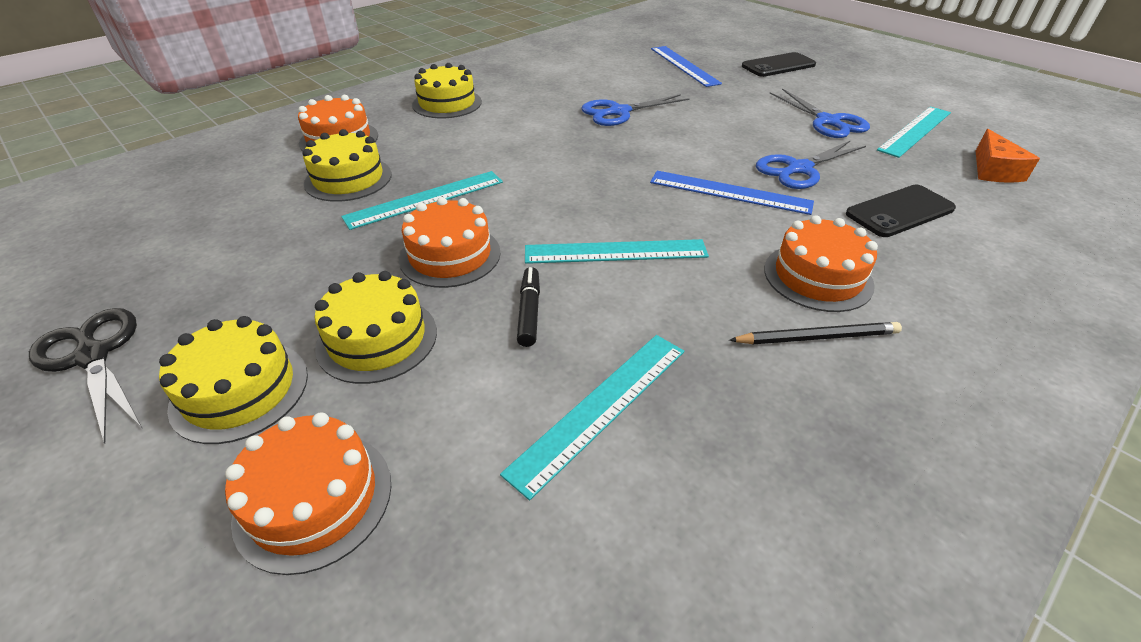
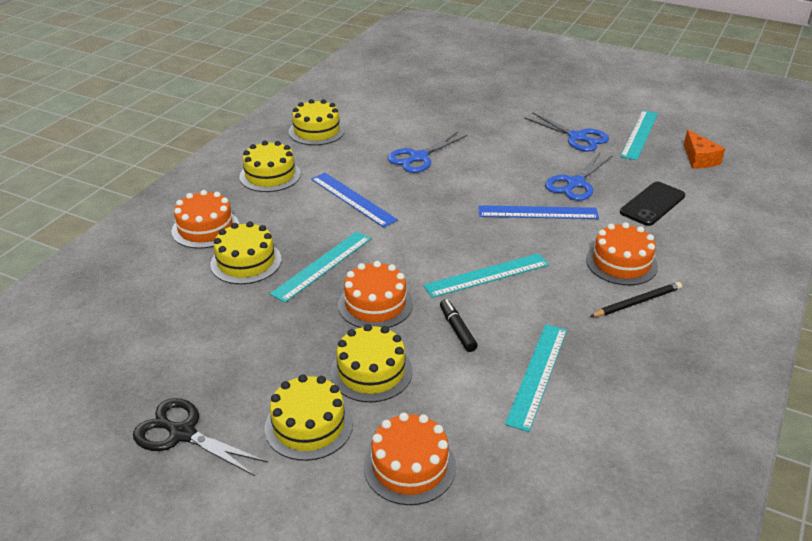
camera: 20 degrees left, 5 degrees down
(527, 73) = (316, 131): none -> yellow cake
(684, 65) = (443, 100): blue ruler -> blue ruler (353, 199)
(778, 65) = (517, 88): black phone -> none

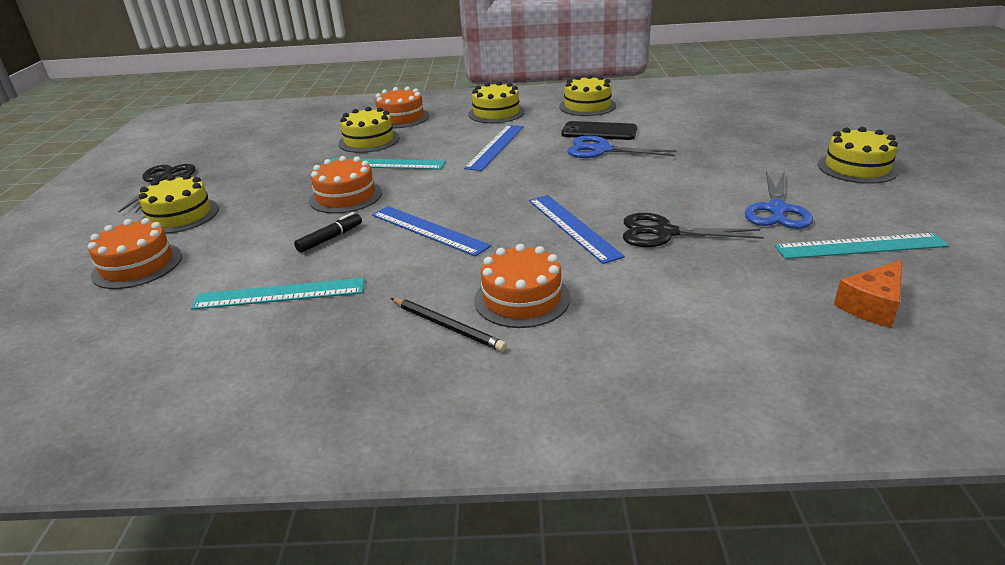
camera: 65 degrees right, 5 degrees down
(371, 371) = (253, 219): yellow cake -> yellow cake (857, 168)
(487, 275) = (428, 230): turquoise ruler -> blue ruler
(575, 183) = (664, 233): blue scissors -> black scissors
(652, 204) = (686, 292): black phone -> black phone (599, 132)

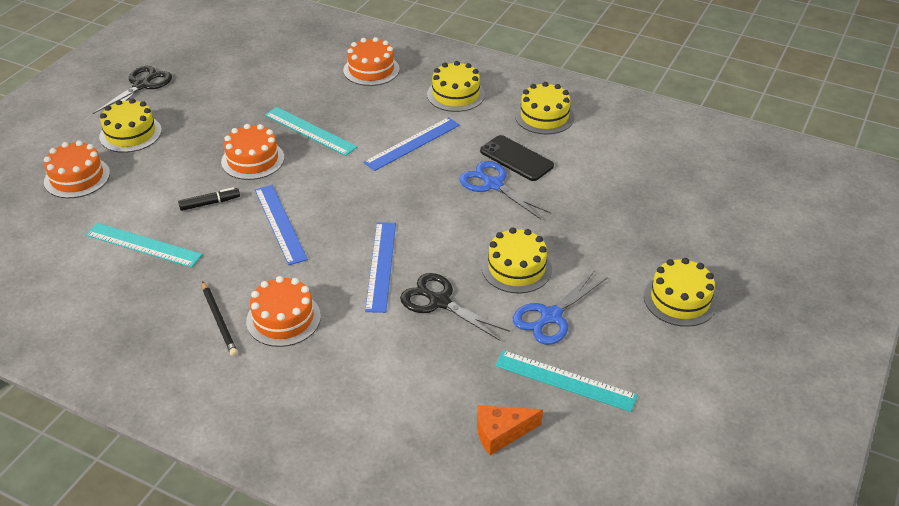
camera: 25 degrees right, 10 degrees up
(369, 141) = (321, 93): yellow cake -> yellow cake (516, 268)

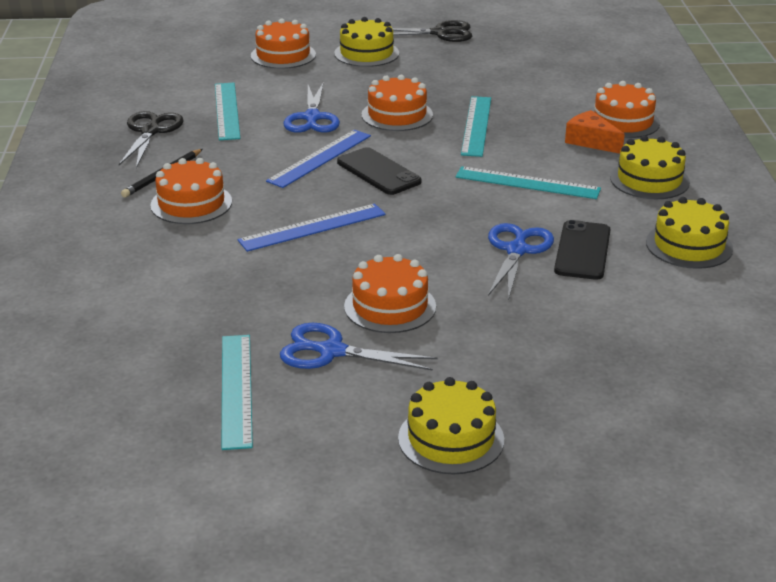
camera: 60 degrees right, 10 degrees down
(210, 203) = (312, 118): black marker -> blue scissors
(331, 203) = (378, 172): none -> black phone
(412, 143) = (527, 183): blue ruler -> turquoise ruler
(439, 302) = (290, 276): black scissors -> black scissors (150, 131)
(501, 433) = (127, 370): orange cheese -> orange cheese (591, 141)
(516, 268) = (390, 306): yellow cake -> orange cake

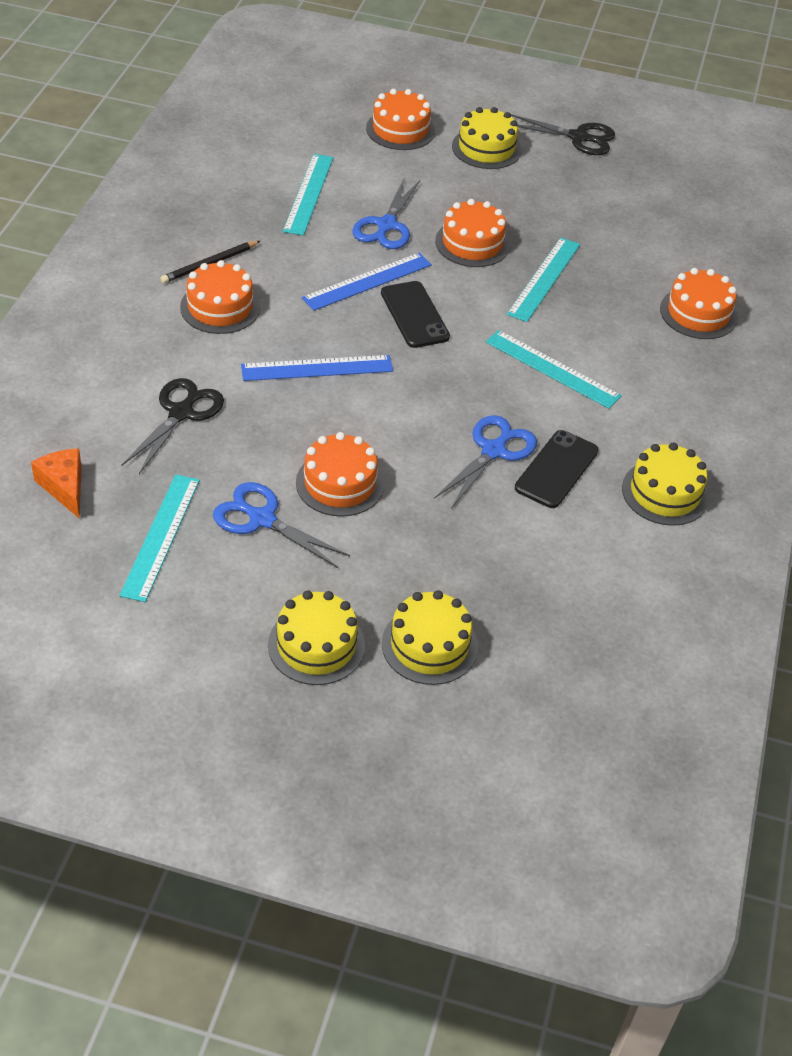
camera: 15 degrees right, 15 degrees up
(150, 131) = (224, 203): black scissors -> black scissors (181, 413)
(591, 141) = (648, 331): orange cheese -> orange cheese (64, 487)
(649, 180) = (677, 398): yellow cake -> yellow cake (429, 645)

